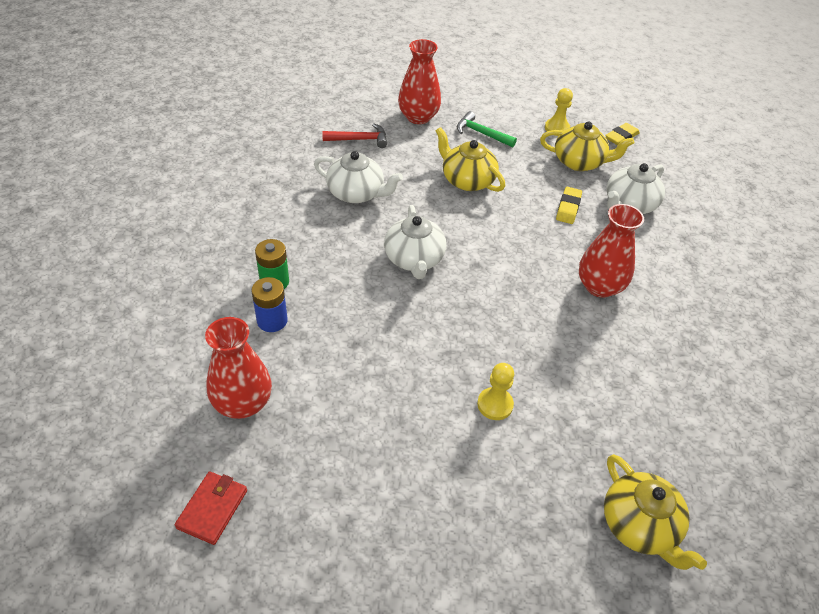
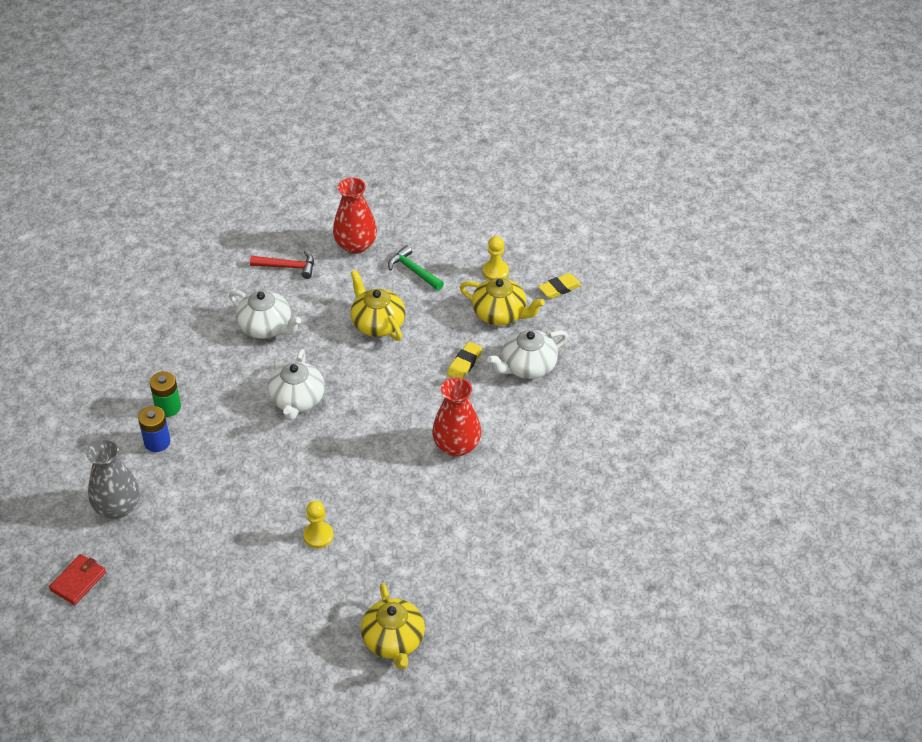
camera: 15 degrees right, 0 degrees up
(243, 403) = (117, 507): red vase -> grey vase

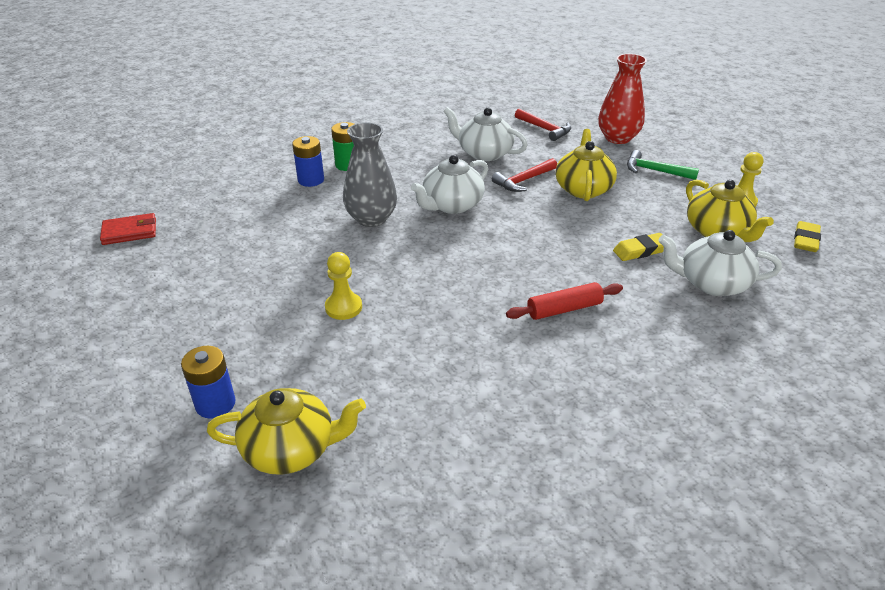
camera: 40 degrees right, 10 degrees down
(117, 507) = (226, 203): grey vase -> grey vase (371, 218)
(266, 327) = (484, 153): white teapot -> white teapot turned 135 degrees clockwise
(319, 648) = (215, 404): none -> blue battery
(326, 340) = (523, 181): none -> red hammer
(394, 641) = (291, 449): yellow teapot -> yellow teapot turned 120 degrees counterclockwise
(414, 271) = (655, 171): green hammer -> green hammer turned 60 degrees counterclockwise
(456, 446) = (564, 309): red vase -> red rolling pin
(559, 288) = (805, 240): yellow eraser -> yellow eraser turned 75 degrees counterclockwise

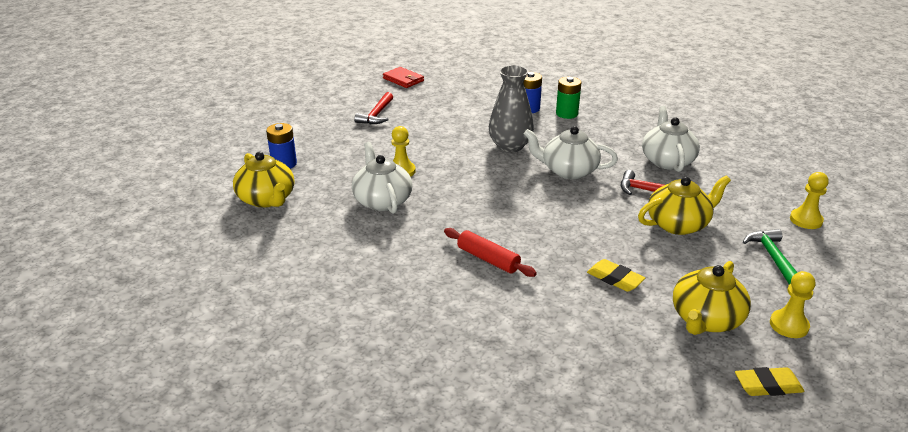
camera: 60 degrees right, 5 degrees down
(544, 129) = (757, 176): red hammer -> red hammer (376, 115)
(617, 138) = (806, 220): red vase -> yellow pawn
(711, 283) = (609, 331): white teapot -> white teapot (382, 200)

